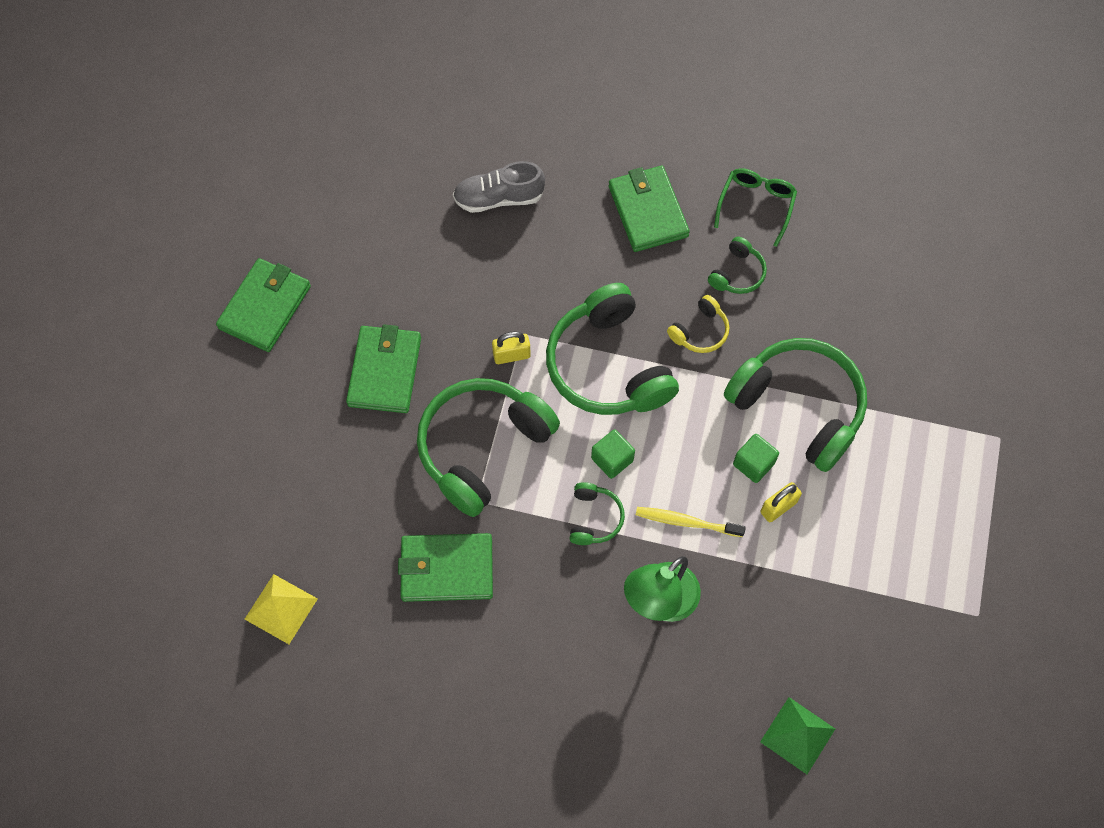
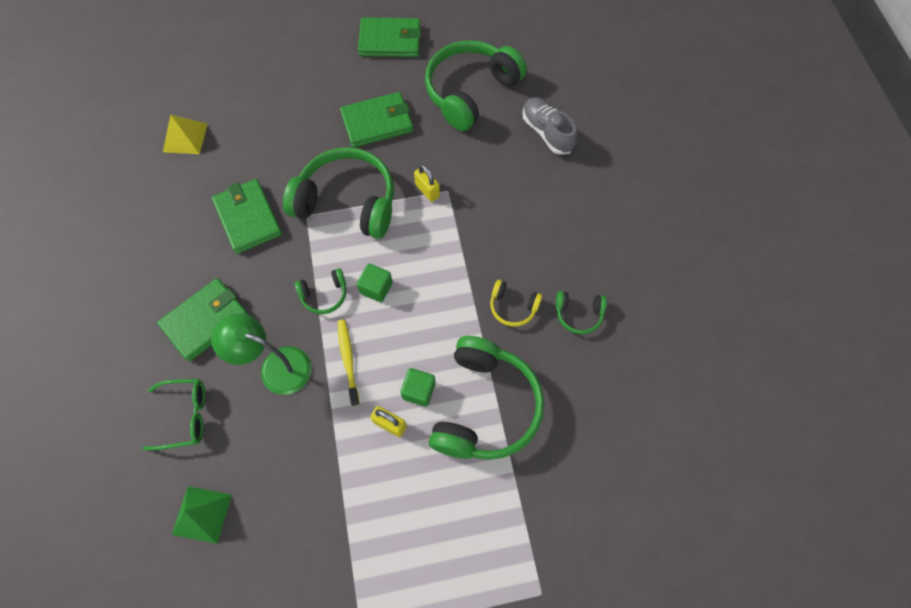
camera: 65 degrees right, 0 degrees up
(607, 366) = (450, 255): green headphones -> green headphones (470, 91)
(647, 211) = (594, 230): green wallet -> green wallet (206, 320)
(756, 205) = (647, 304): green glasses -> green glasses (185, 416)

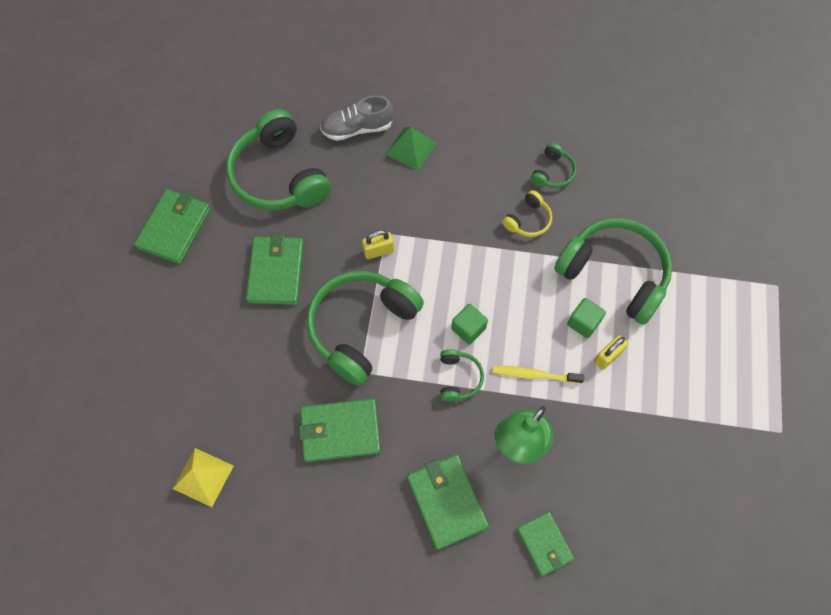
camera: 70 degrees left, 0 degrees up
(185, 416) = (544, 544): green glasses -> green wallet
(202, 514) = (647, 547): green pyramid -> green pyramid (411, 148)

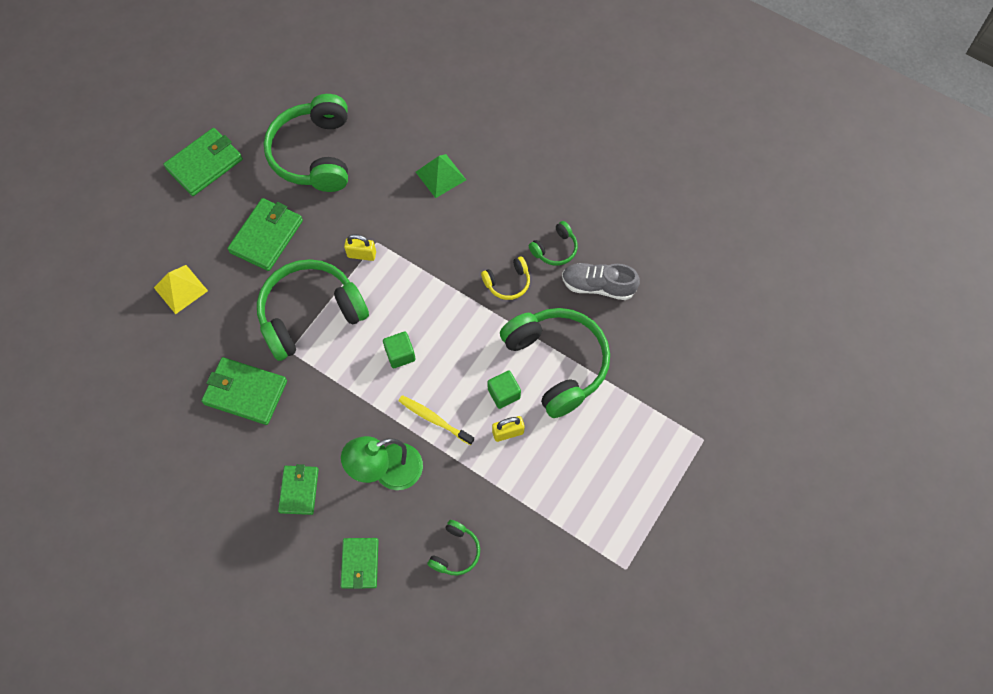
camera: 25 degrees right, 0 degrees up
(203, 477) = (118, 379): yellow pyramid -> yellow pyramid (180, 289)
(357, 128) = (404, 139): grey shoe -> grey shoe (598, 286)
(446, 501) = (299, 490): green wallet -> green wallet, size x0.65
(459, 378) = (368, 393): green headphones -> green headphones (455, 552)

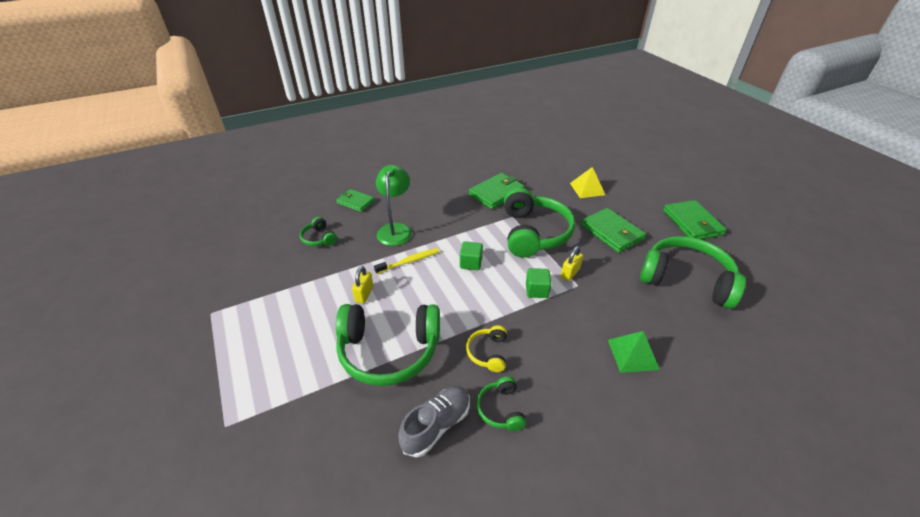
camera: 120 degrees right, 25 degrees down
(299, 490) = (418, 194): green wallet -> none
(504, 394) = (394, 305): green cube -> green cube (536, 290)

